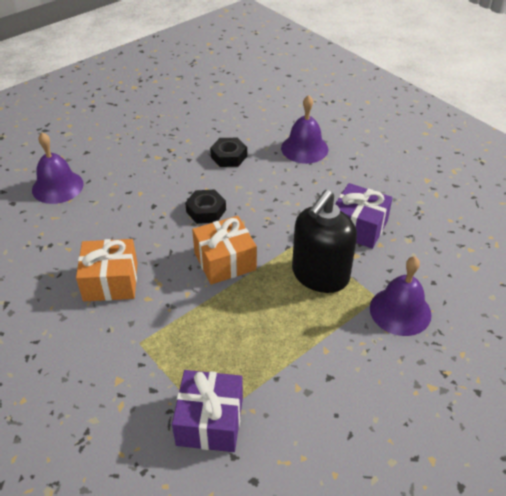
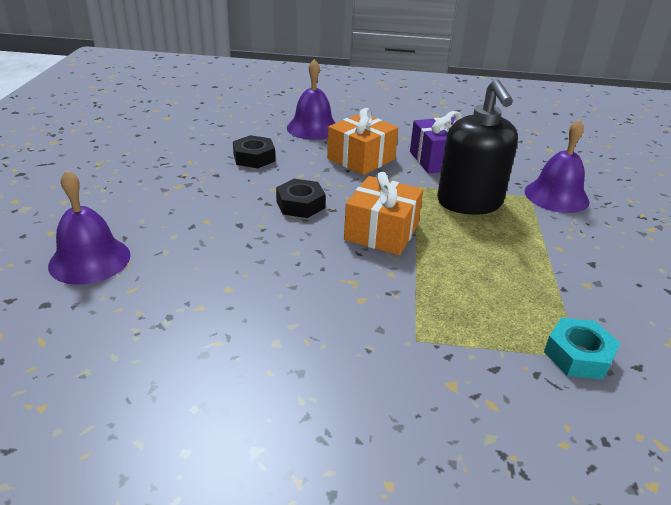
camera: 45 degrees left, 10 degrees down
(111, 281) = (300, 308): orange gift -> orange gift (361, 159)
(210, 421) = (578, 355): purple gift -> turquoise nut

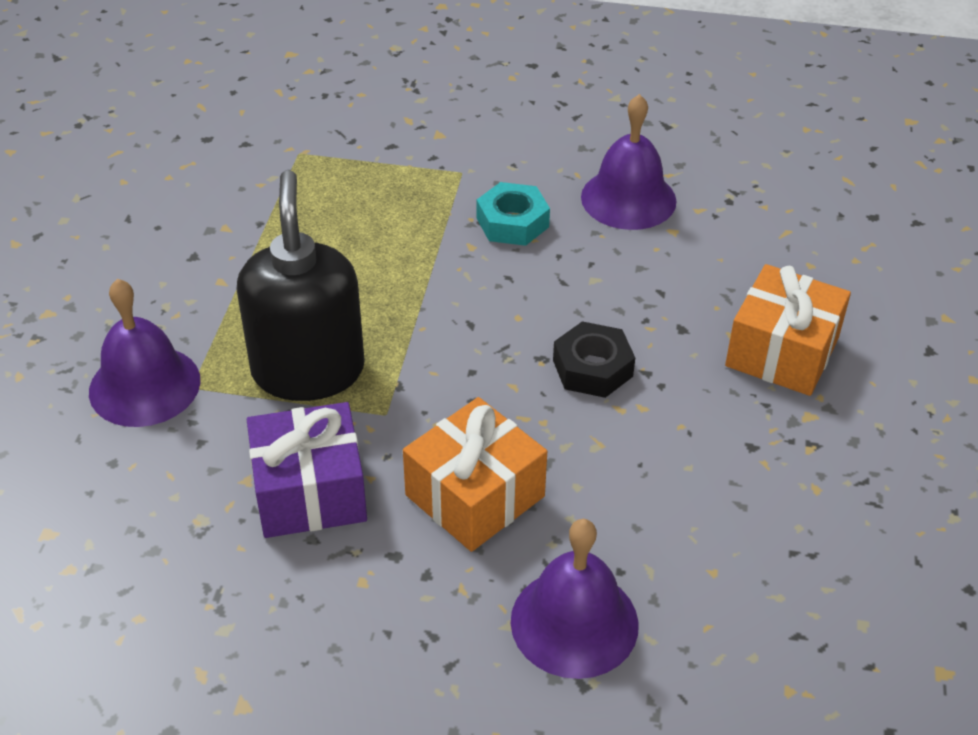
camera: 175 degrees left, 10 degrees up
(90, 260) = (861, 272): purple bell -> purple bell (628, 198)
(254, 158) = (692, 499): black nut -> none
(381, 232) = (470, 311): orange gift -> orange gift (782, 352)
(578, 355) = (298, 154): turquoise nut -> turquoise nut (512, 222)

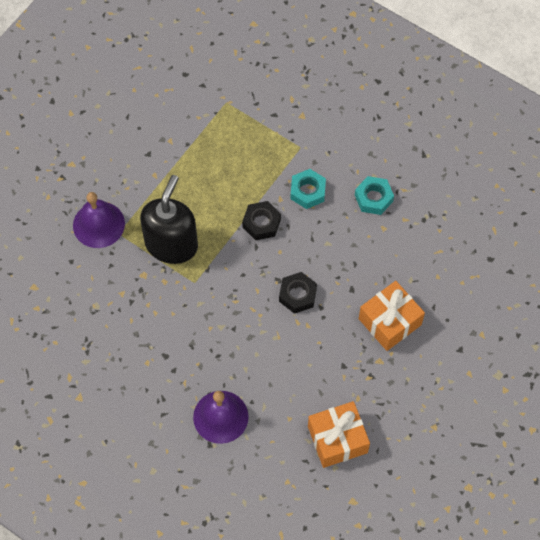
camera: 25 degrees right, 20 degrees up
(310, 492) = (145, 310): purple gift -> none
(459, 288) = (261, 223): none -> black nut
(475, 496) = (211, 341): orange gift -> orange gift (337, 439)
(628, 198) = (373, 198): purple bell -> turquoise nut

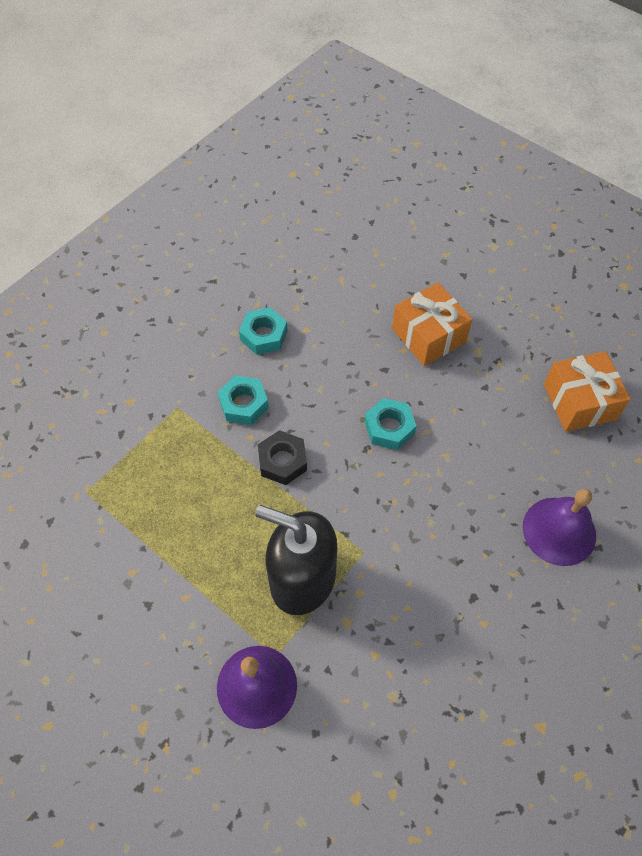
camera: 85 degrees left, 5 degrees down
(297, 295) = (389, 428): black nut -> turquoise nut

